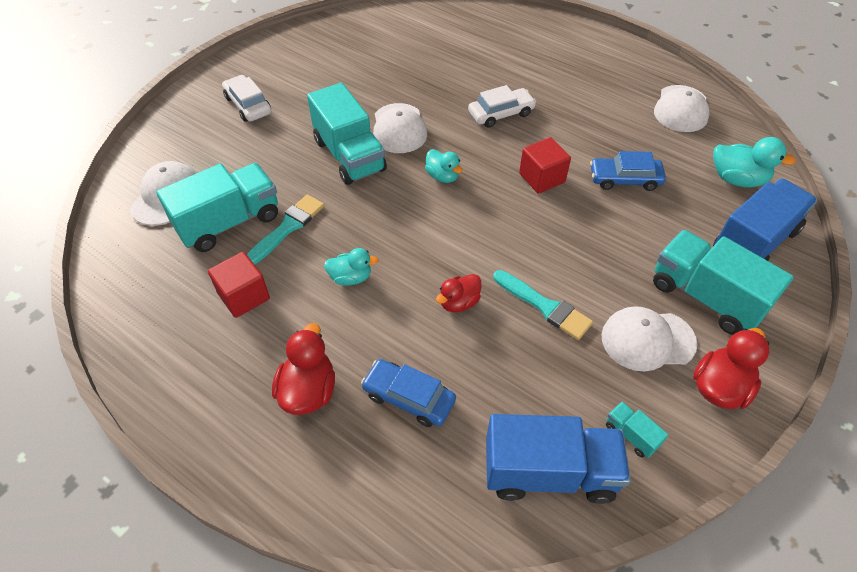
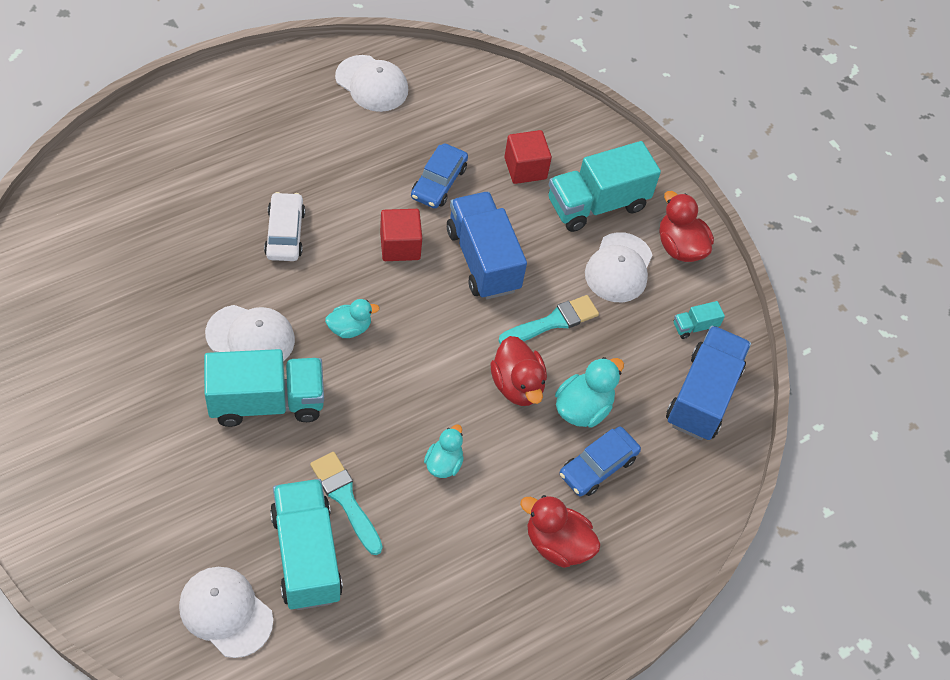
camera: 75 degrees left, 5 degrees up
(244, 296) = (420, 568): red cube -> red cube (525, 168)
(248, 105) = (107, 479): white car -> none
(459, 302) = (517, 385): red duck -> red duck, size x1.51
(737, 179) = (485, 102): turquoise duck -> turquoise duck (583, 408)
(754, 241) = (558, 136): blue truck -> blue truck (483, 260)

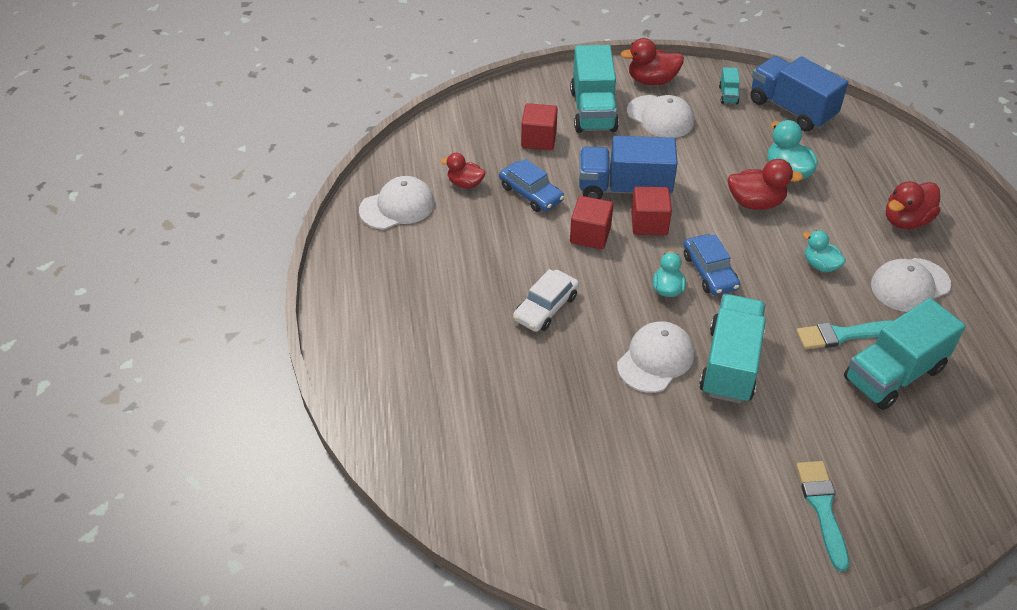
camera: 60 degrees left, 10 degrees down
(226, 612) = (943, 443): white cap -> white cap (910, 285)
(285, 233) = (545, 307): white car -> white car turned 75 degrees counterclockwise
(306, 555) = (893, 374): turquoise truck -> turquoise truck turned 45 degrees counterclockwise
(428, 126) = (465, 183): none -> red duck
(439, 293) = (649, 223): none -> red cube
(553, 322) = (700, 166): turquoise brush -> turquoise brush (822, 508)
(598, 466) = (841, 180): blue car -> blue car (709, 271)

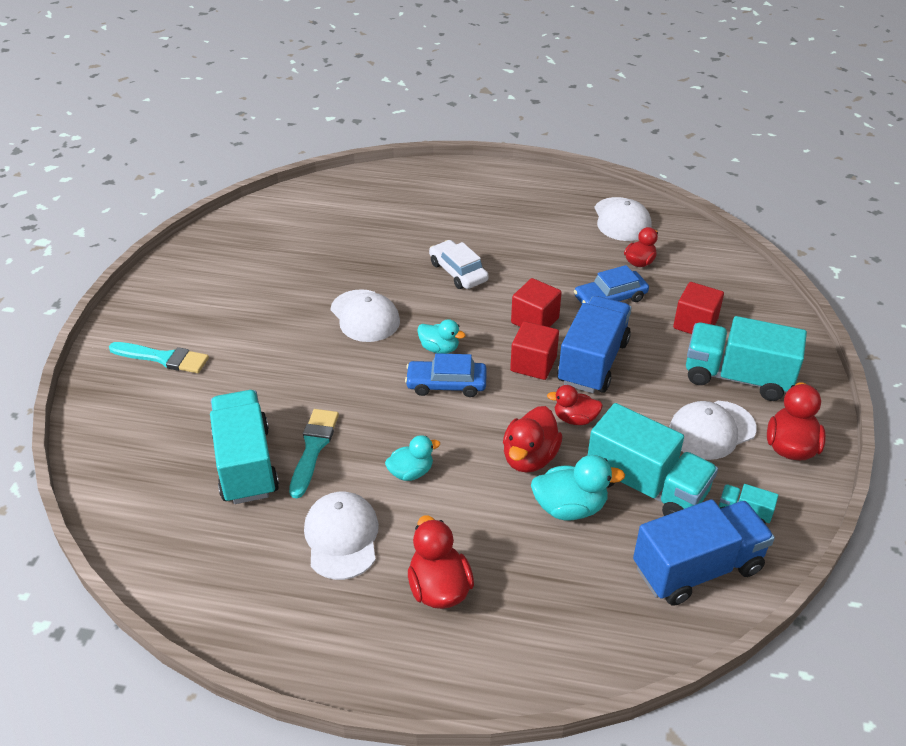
camera: 110 degrees right, 5 degrees down
(697, 187) = (575, 419): none -> red duck
(730, 364) = (331, 358): turquoise truck -> turquoise truck (646, 486)

